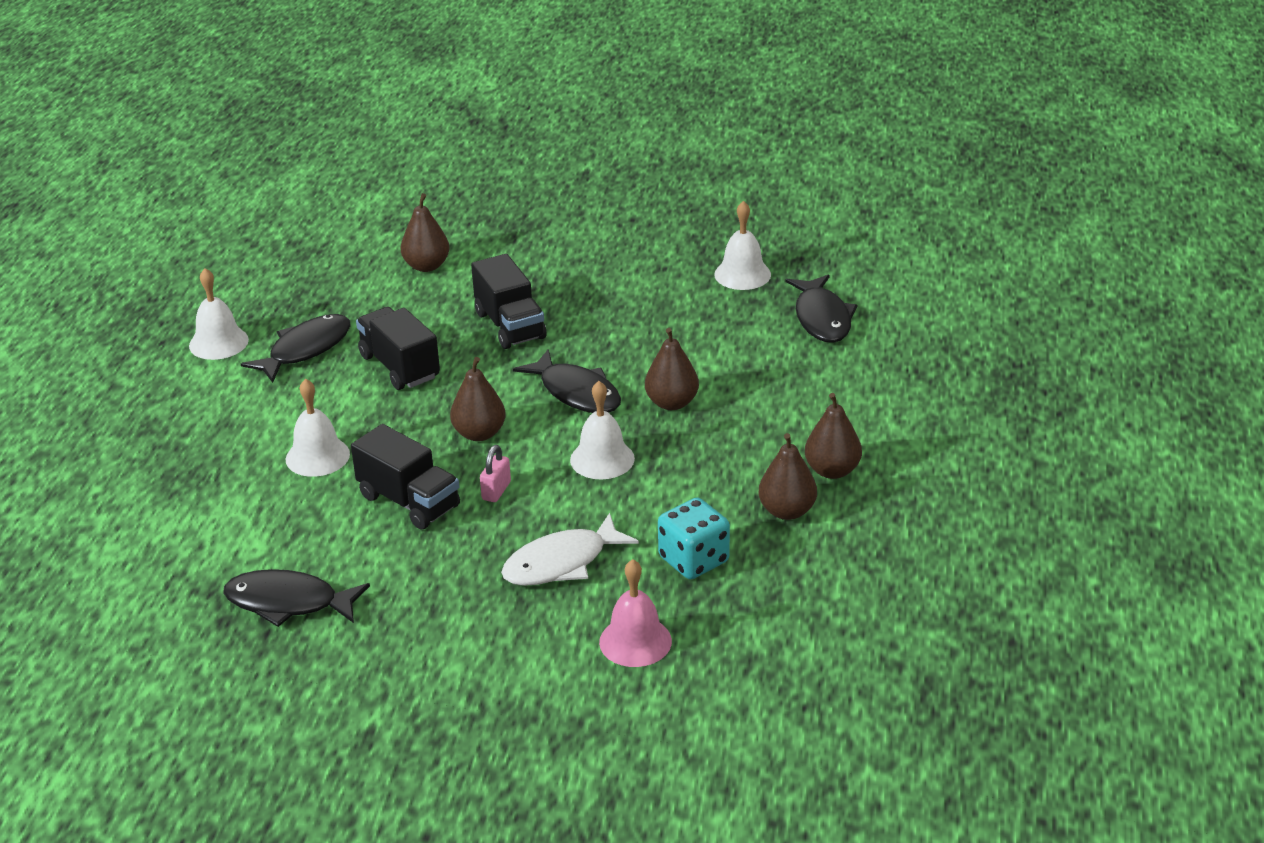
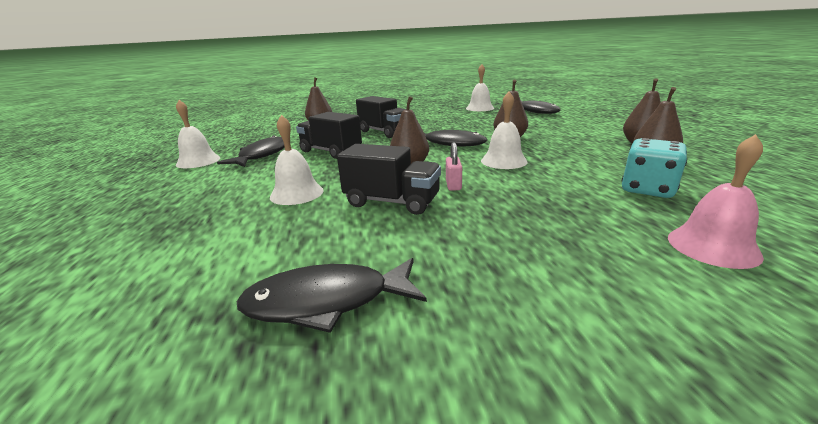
camera: 20 degrees left, 10 degrees down
(561, 563) = (558, 210): white fish -> none

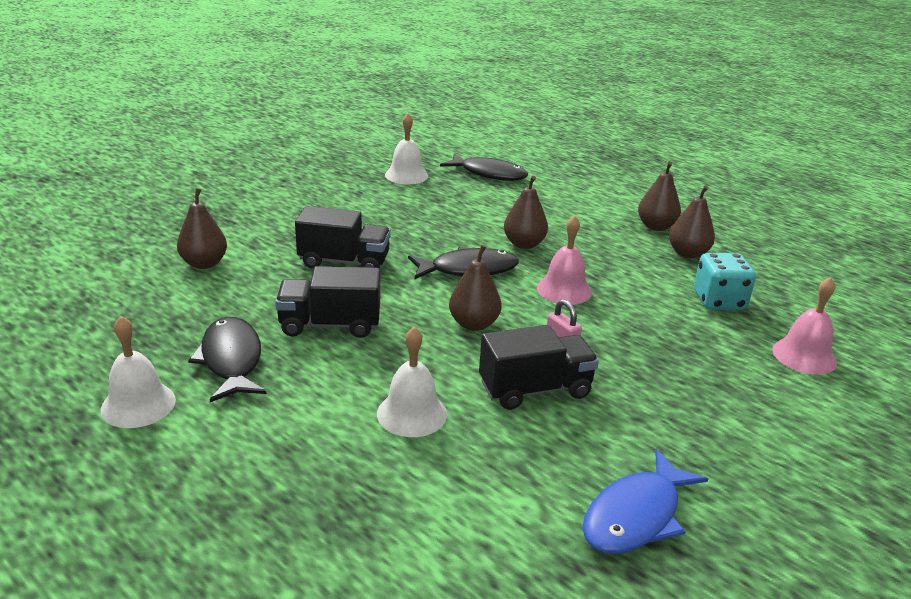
camera: 40 degrees left, 5 degrees up
(326, 302) = (636, 516): black fish -> blue fish
(503, 161) = (564, 290): white bell -> pink bell

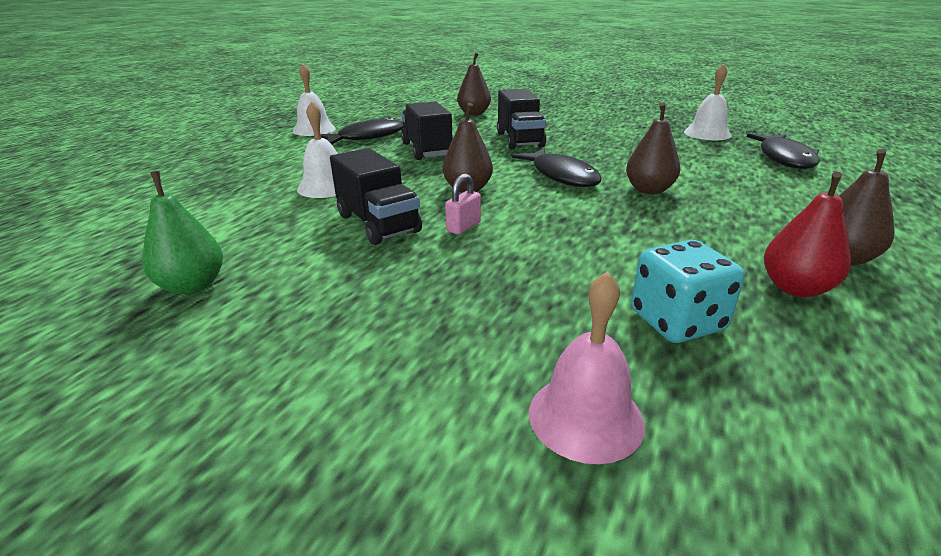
camera: 75 degrees right, 0 degrees up
(564, 290) = (576, 218): pink bell -> none
(636, 516) = (193, 286): blue fish -> green pear
(687, 253) = (795, 288): brown pear -> red pear

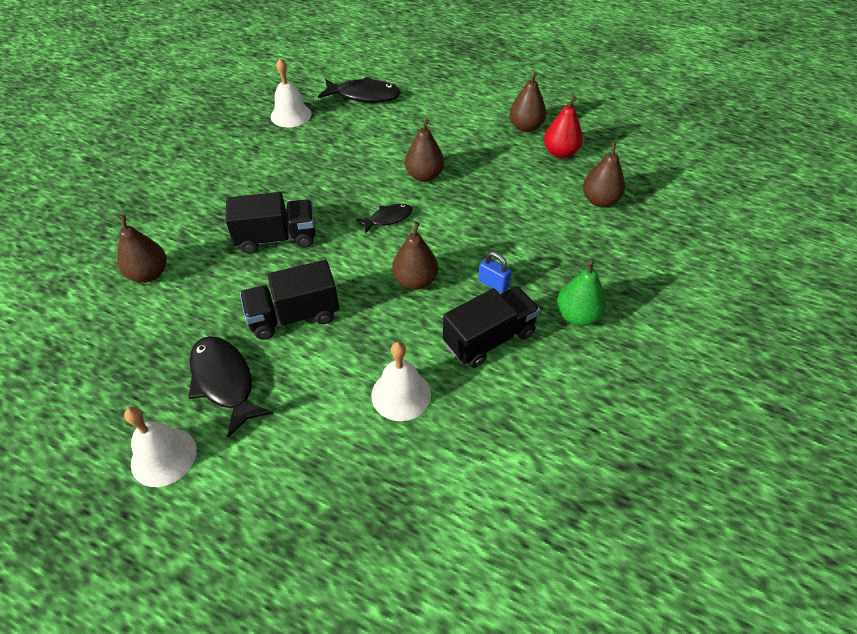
camera: 90 degrees left, 20 degrees up
(193, 286) = (605, 444): green pear -> green pear (577, 316)
(463, 227) = (493, 283): pink padlock -> blue padlock
(562, 176) = (388, 218): black fish -> black fish, size x0.58
(585, 417) = (678, 243): pink bell -> none
(677, 321) = (600, 201): turquoise dice -> brown pear

